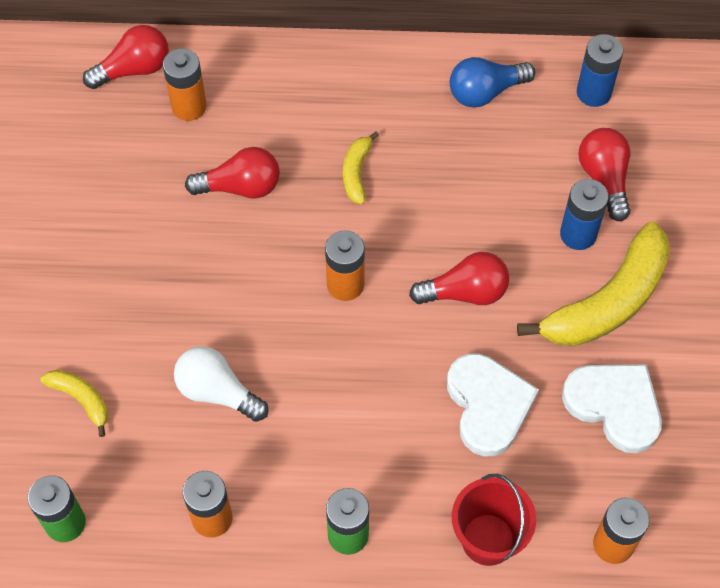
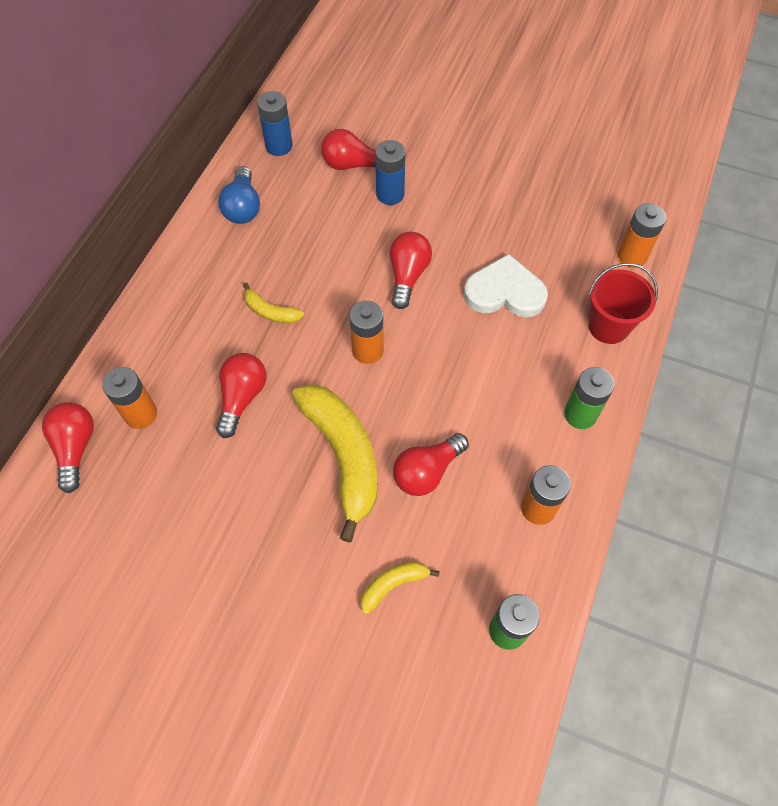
camera: 70 degrees left, 0 degrees up
(217, 392) = (427, 472): white light bulb -> red light bulb
(607, 301) = (450, 196): yellow banana -> yellow banana (343, 456)
(614, 406) = (531, 220): white heart -> none

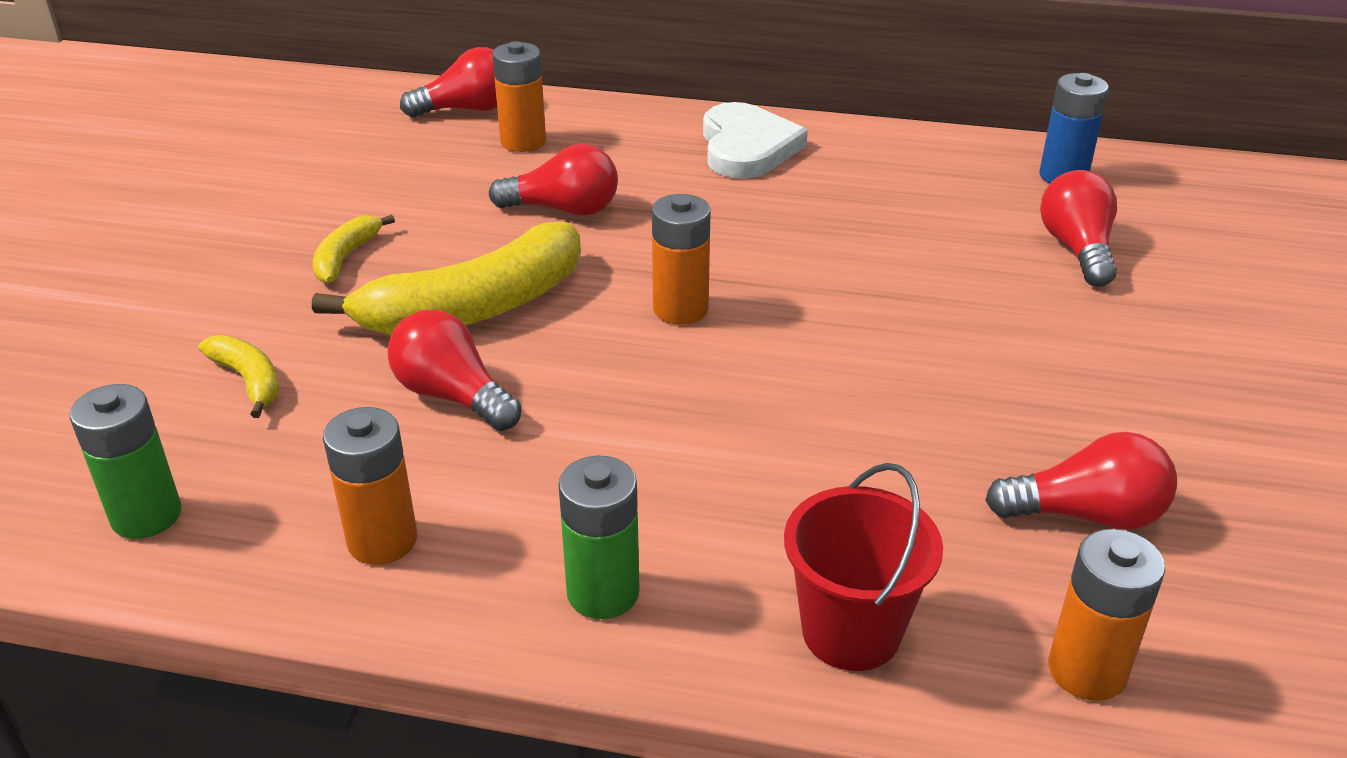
camera: 80 degrees right, 25 degrees down
(243, 207) = (913, 163): blue light bulb -> none
(271, 311) = (724, 212): yellow banana -> yellow banana (346, 257)
(390, 194) = (1036, 296): blue battery -> none
(407, 275) = (858, 334): red light bulb -> red light bulb (1087, 515)
(505, 292) = (876, 459): white heart -> white heart (747, 147)

